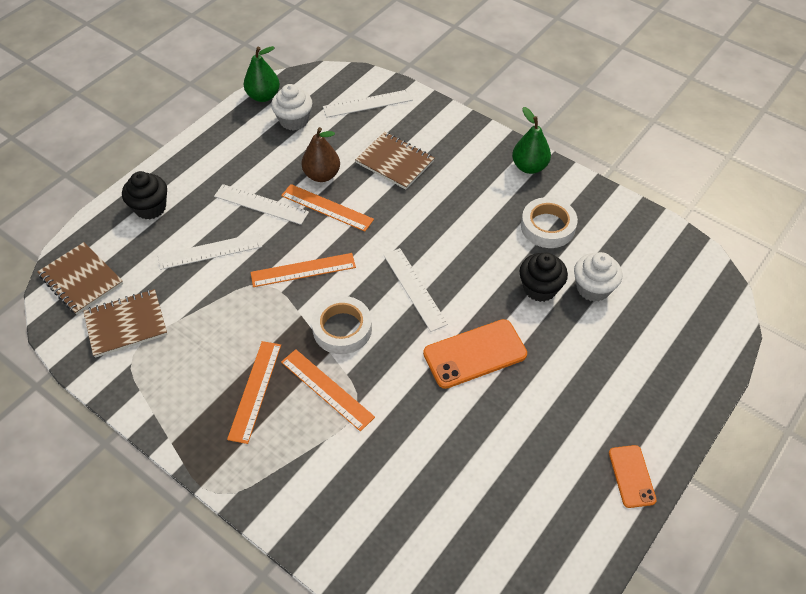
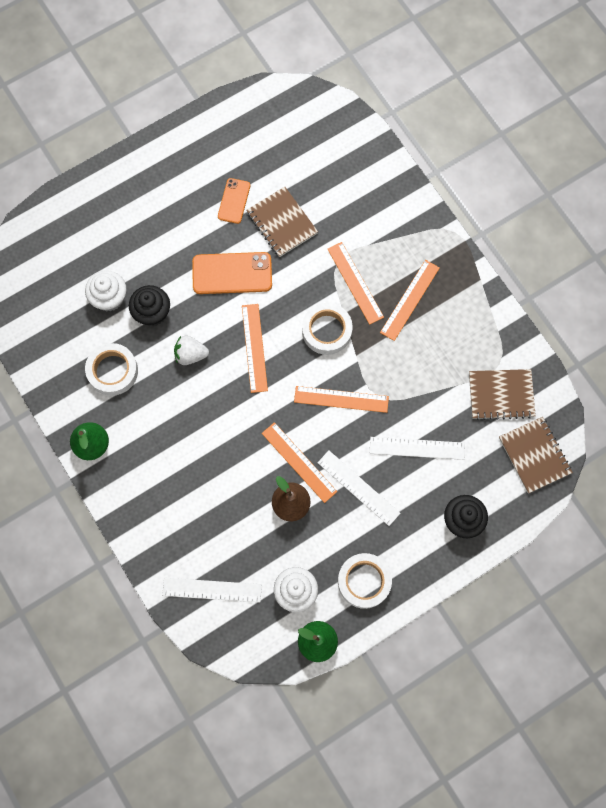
camera: 160 degrees left, 20 degrees up
(234, 142) = (364, 581): none -> white tape
(395, 162) = (216, 496): brown notebook -> brown notebook (282, 223)
(415, 289) = (254, 348): white ruler -> orange ruler
(478, 263) = (190, 354): none -> white strawberry
(631, 476) = (168, 149): orange phone -> orange phone (234, 201)

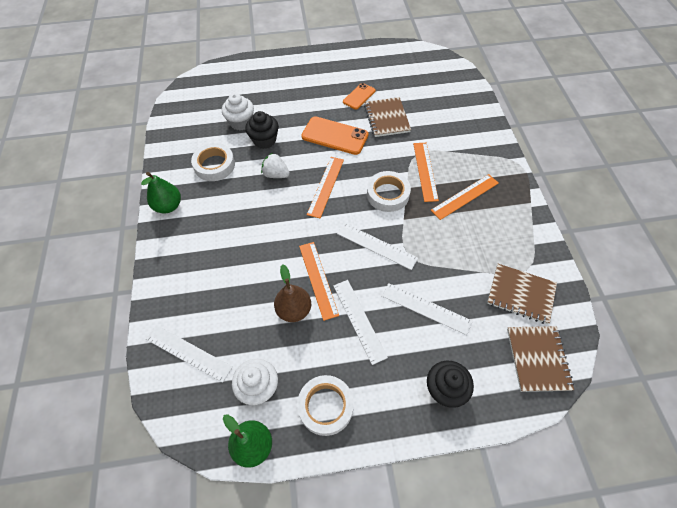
camera: 25 degrees right, 15 degrees down
(341, 399) = (376, 245): orange ruler -> white ruler

